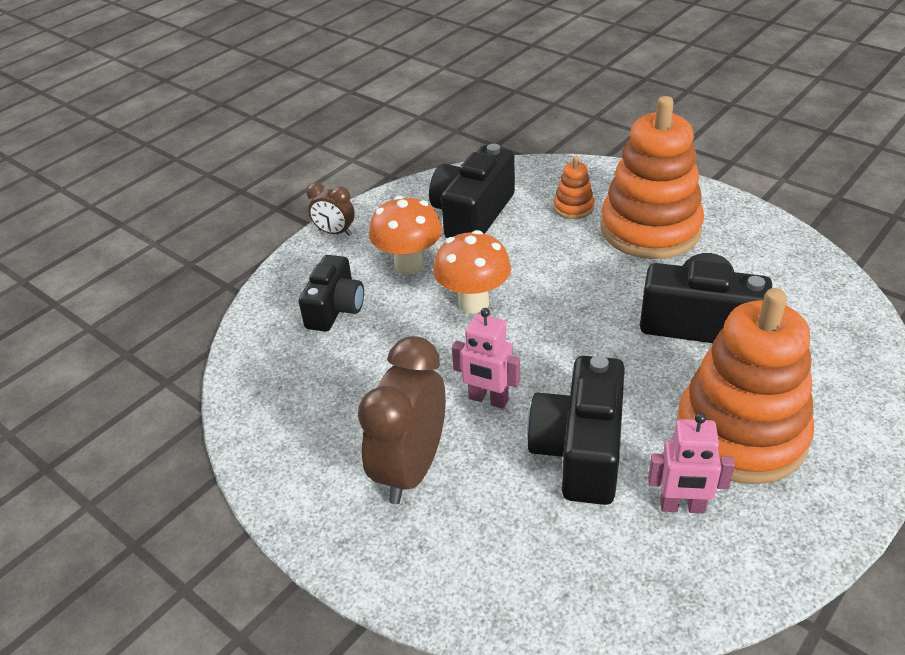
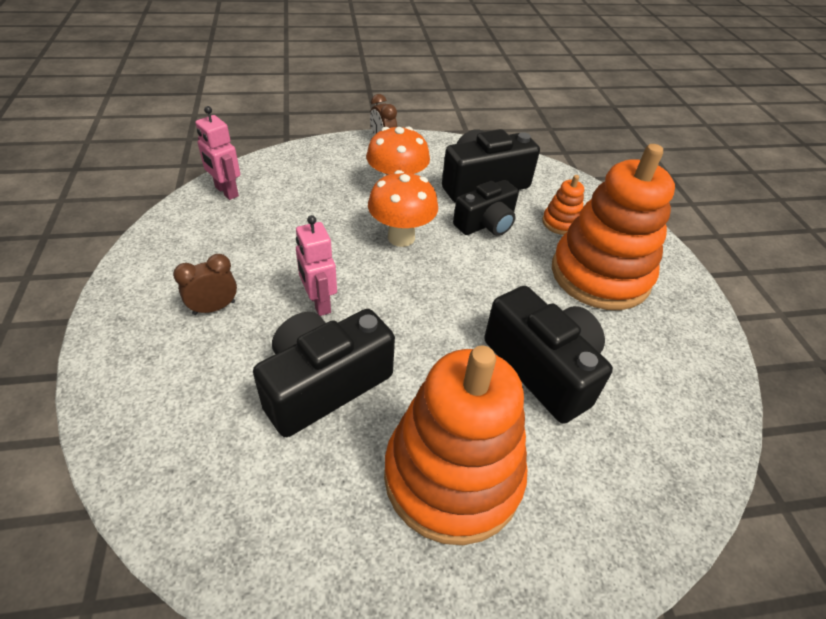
camera: 35 degrees right, 5 degrees up
(335, 308) = (318, 184): black camera -> black camera (486, 224)
(411, 469) = (214, 308): brown clock -> brown clock, size x0.52
(682, 507) = (330, 487): pink robot -> pink robot (226, 192)

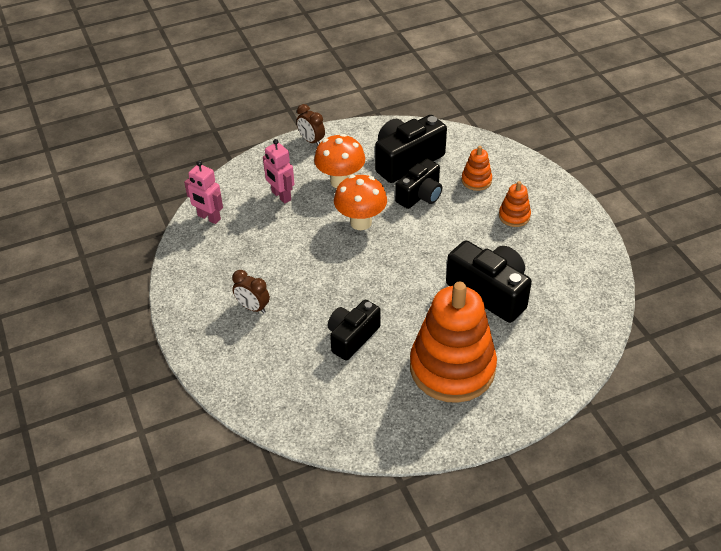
camera: 10 degrees left, 0 degrees up
(214, 308) = (253, 307): brown clock -> brown clock turned 105 degrees counterclockwise
(319, 303) = (323, 286): pink robot -> pink robot (281, 196)
(324, 384) = (352, 337): black camera -> black camera, size x0.67
(600, 275) = (514, 216): orange stacking toy -> orange stacking toy, size x0.42

